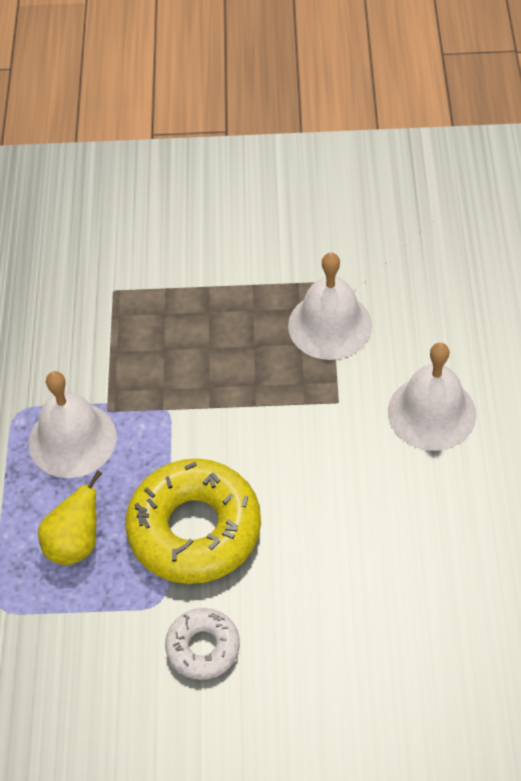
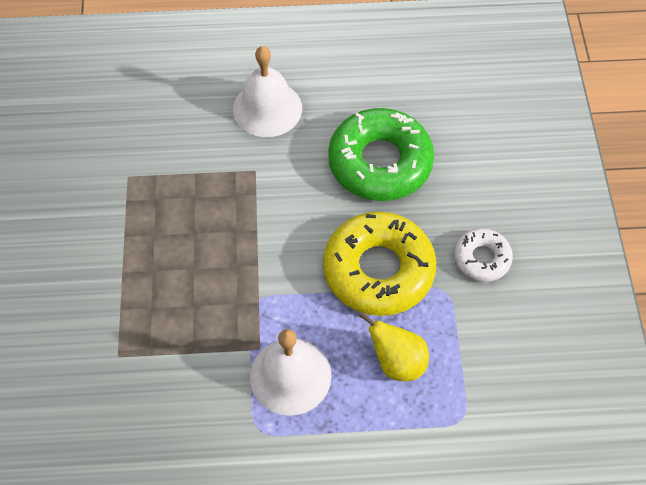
camera: 95 degrees left, 5 degrees up
(330, 325) = (176, 176): white bell -> none
(350, 537) = (380, 162): none -> green donut

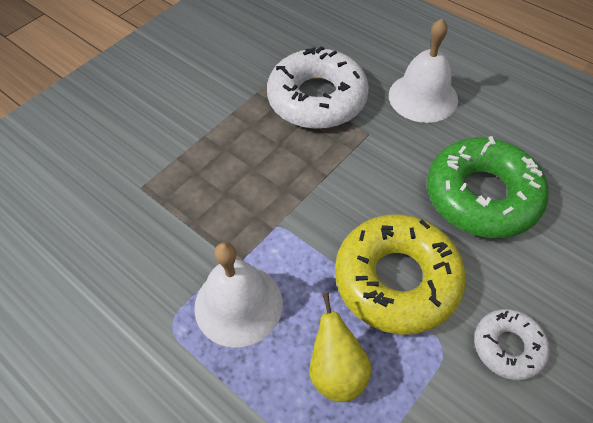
camera: 45 degrees right, 5 degrees down
(184, 170) = (317, 99): none -> white donut

